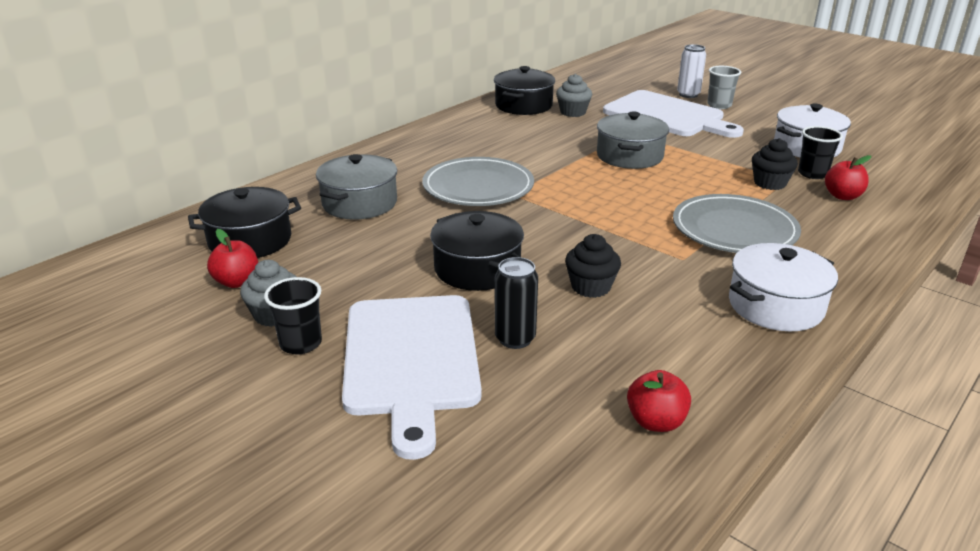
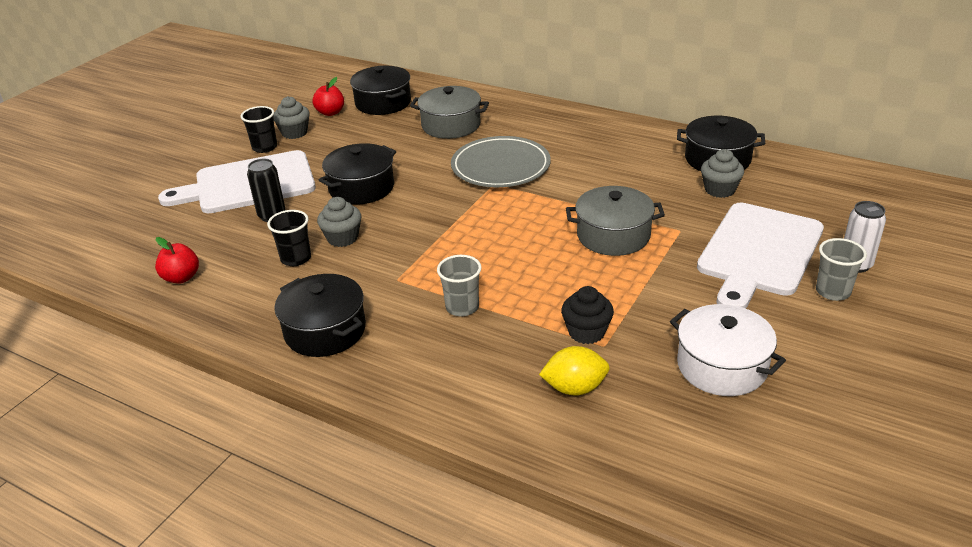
camera: 80 degrees right, 5 degrees up
(591, 287) = (342, 238): black cupcake -> grey cupcake
(734, 229) = (462, 307): grey plate -> grey cup
(775, 306) = (325, 331): white pot -> black pot
(812, 174) = (632, 367): black cup -> black cup (296, 258)
(842, 196) = (574, 388): red apple -> yellow lemon

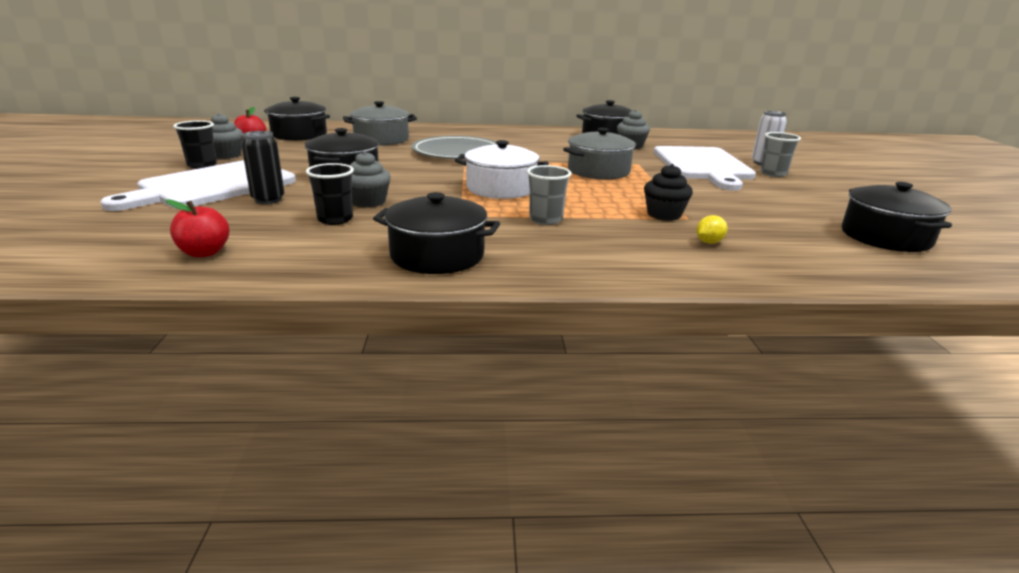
camera: 35 degrees left, 10 degrees down
(574, 388) = (709, 242): yellow lemon -> yellow lemon, size x0.61
(722, 366) = (778, 213): white pot -> white pot (501, 188)
(790, 445) = (885, 237): none -> black pot

